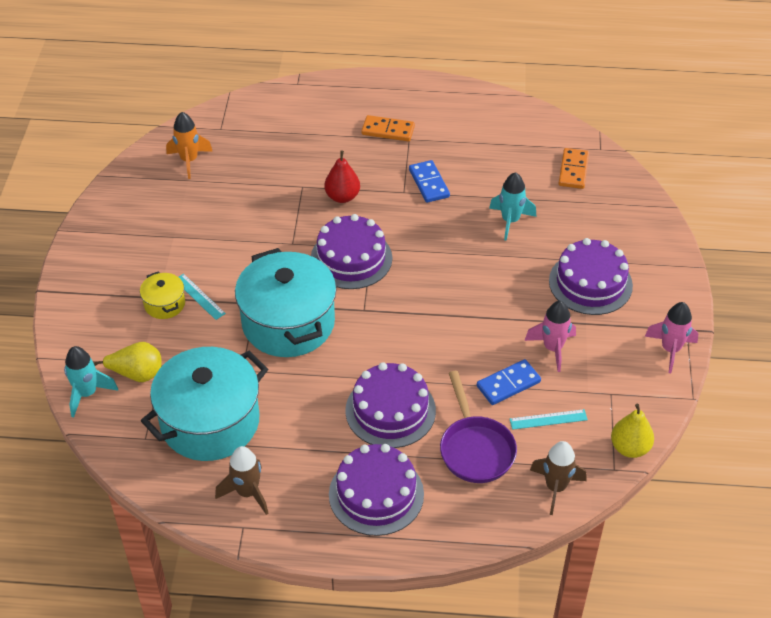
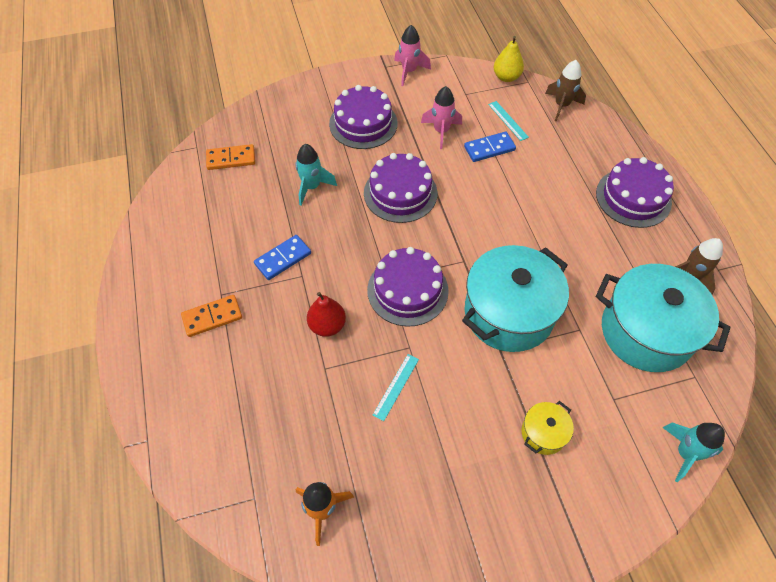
camera: 110 degrees left, 10 degrees up
(137, 374) = (636, 418): yellow pear -> none
(199, 296) = (517, 404): turquoise ruler -> turquoise ruler (396, 386)
(388, 130) = (212, 317): orange domino -> orange domino turned 75 degrees clockwise
(390, 410) = (556, 211): purple cake -> purple cake (400, 193)
(475, 449) = (558, 153): purple pan -> none
(508, 384) = (489, 148): blue domino -> blue domino turned 60 degrees counterclockwise

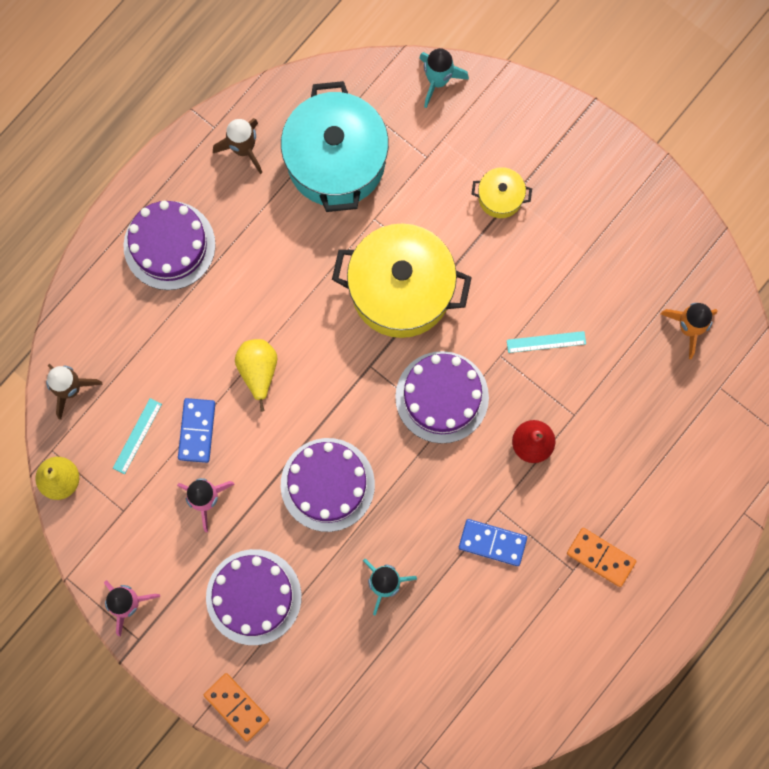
camera: 125 degrees left, 20 degrees up
(231, 159) = (409, 705): orange domino -> orange domino (236, 707)
(489, 148) = (197, 431): blue domino -> blue domino turned 60 degrees clockwise
(506, 198) = (258, 371): none -> yellow pear
(508, 313) = (401, 290): turquoise pot -> yellow pot

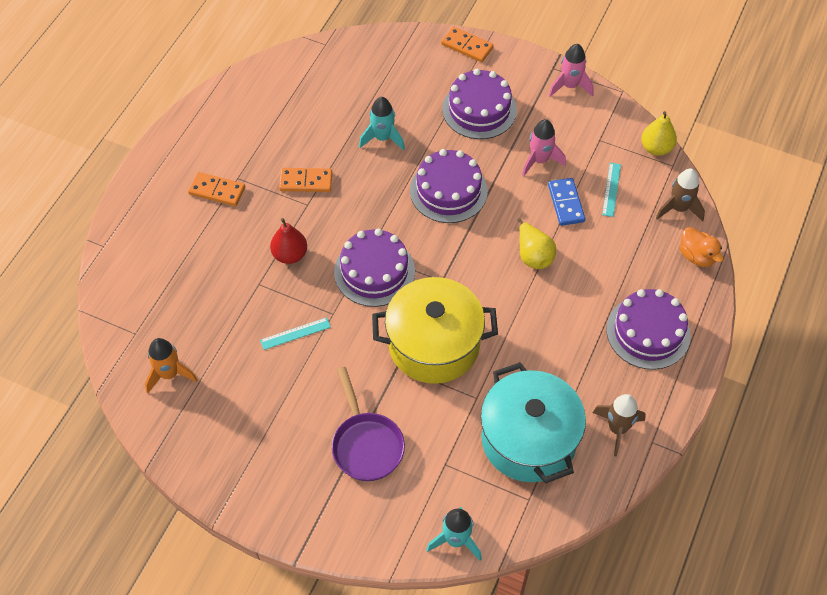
camera: 165 degrees right, 20 degrees down
(77, 322) = (697, 256): none -> orange duck
(492, 543) = (306, 181): blue domino -> orange domino
(500, 197) = (366, 444): yellow pot -> purple pan

